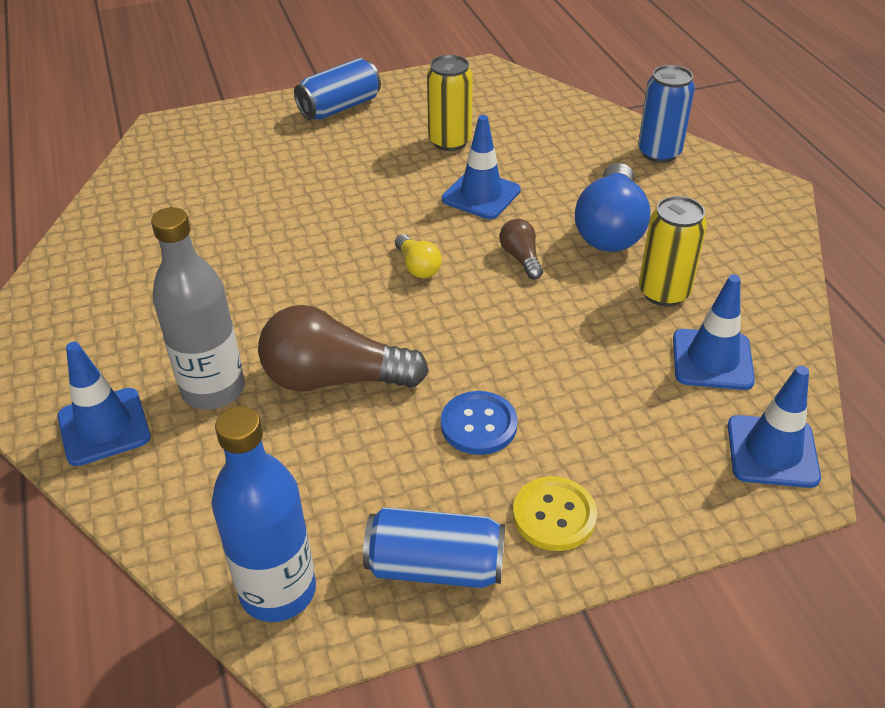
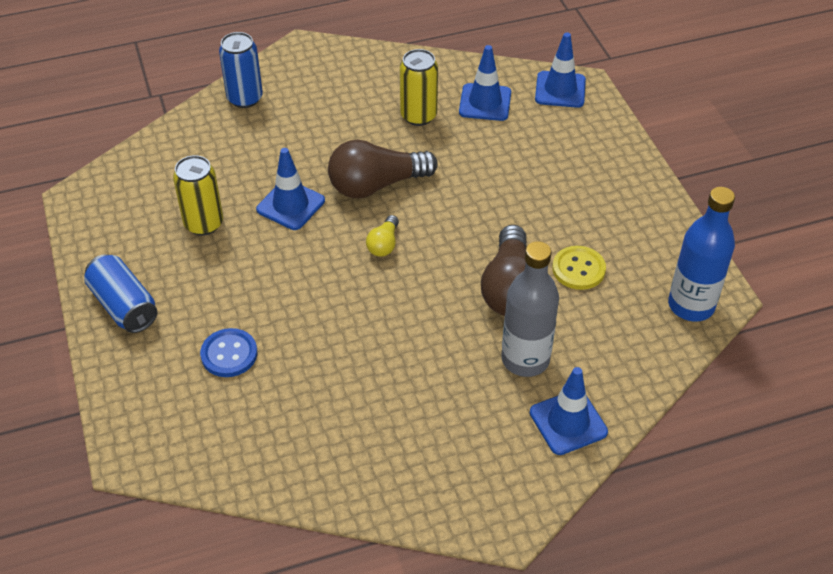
camera: 90 degrees left, 5 degrees up
(417, 266) = (384, 244): yellow light bulb -> yellow light bulb turned 135 degrees clockwise
(435, 566) = (661, 234): blue can -> none
(478, 425) = (549, 213): blue button -> blue button (229, 354)
(521, 258) = (376, 185): brown light bulb -> brown light bulb, size x2.05
(554, 515) = (618, 182): yellow button -> yellow button (578, 269)
(610, 229) = (343, 135): blue light bulb -> none

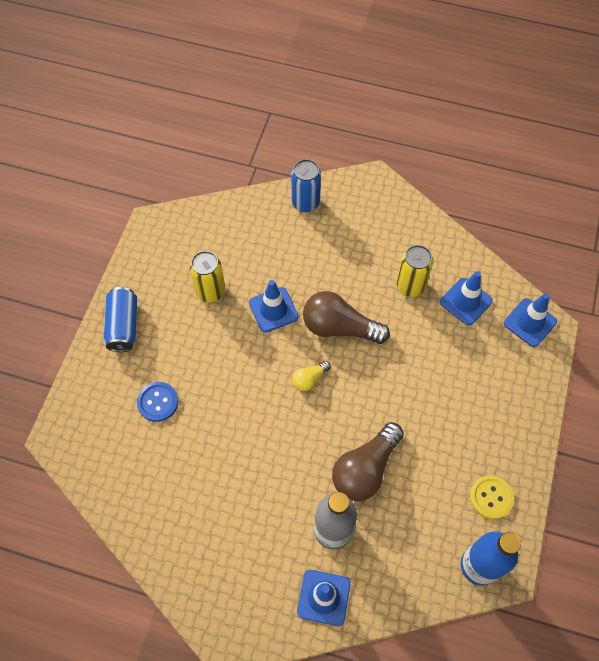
camera: 35 degrees right, 15 degrees up
(578, 269) = (423, 484): yellow button -> yellow button (491, 497)

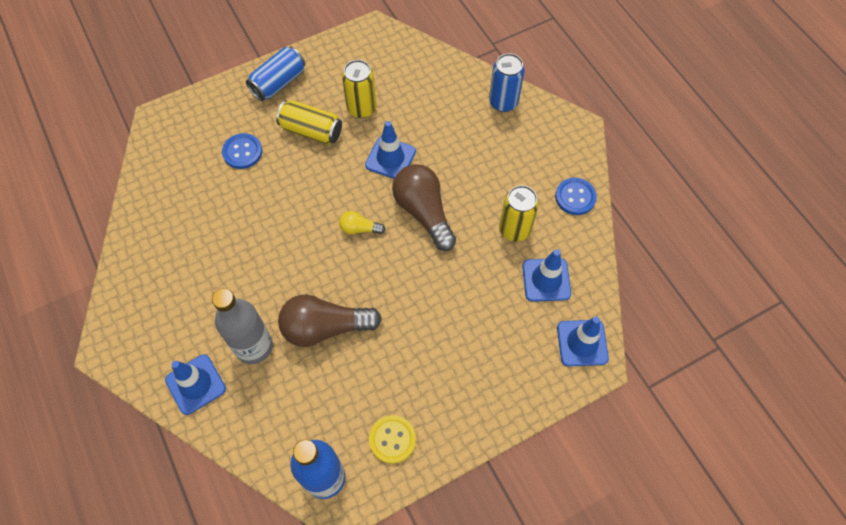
camera: 45 degrees right, 0 degrees up
(192, 340) = (311, 131): none -> yellow can
(423, 230) = (575, 197): none -> blue button

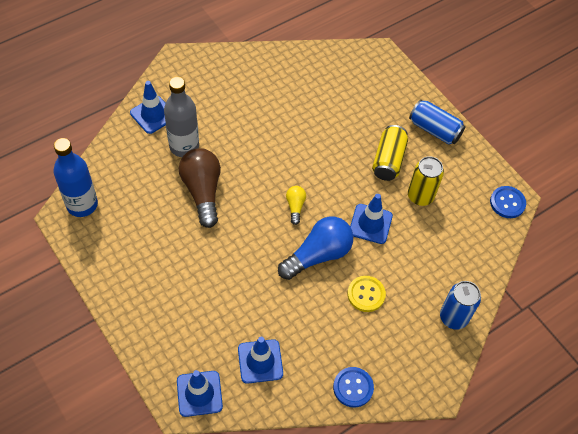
camera: 80 degrees right, 5 degrees down
(242, 152) = (357, 114): blue button -> blue button (507, 203)
(392, 439) = (111, 247): yellow button -> yellow button (366, 294)
(424, 212) = (318, 255): brown light bulb -> blue light bulb
(514, 229) = (310, 332): yellow can -> none

